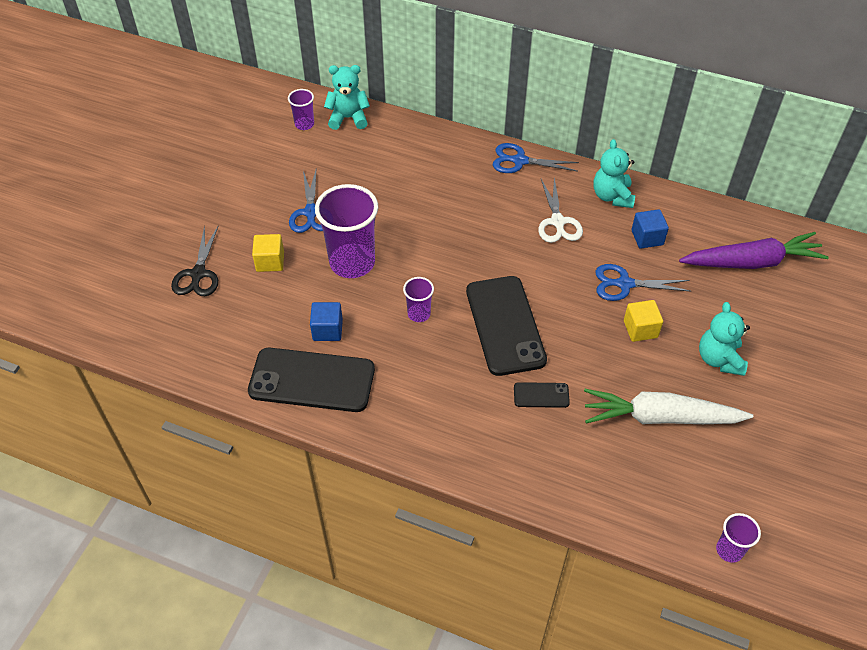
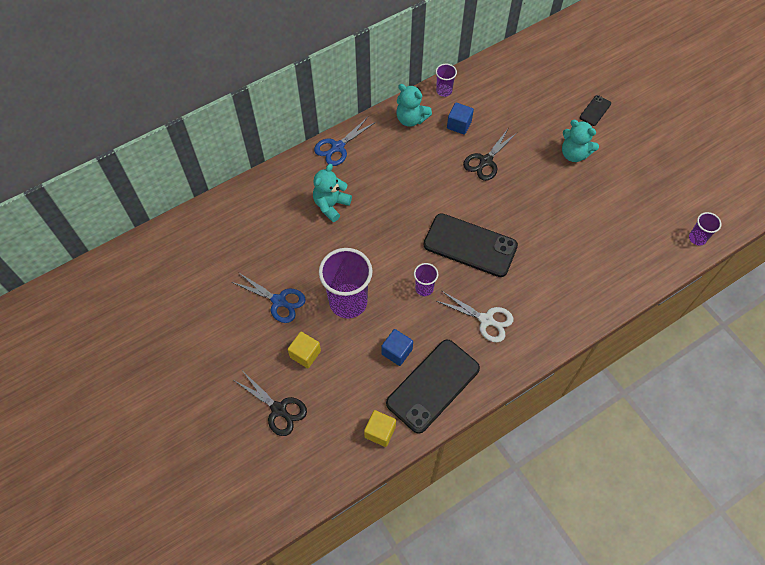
camera: 55 degrees left, 10 degrees up
(304, 124) = (183, 254): purple cup -> purple cup (444, 91)
(348, 118) = (203, 222): turquoise teddy bear -> turquoise teddy bear (331, 205)
(541, 395) = (537, 260): black phone -> black phone (595, 110)
(557, 222) = (408, 162): white scissors -> white scissors (486, 320)
(624, 284) = (486, 161): blue scissors -> black scissors
(640, 329) = (525, 177): yellow cube -> yellow cube (380, 432)
(660, 417) = (594, 210): white carrot -> none
(751, 262) = (517, 88): purple carrot -> none

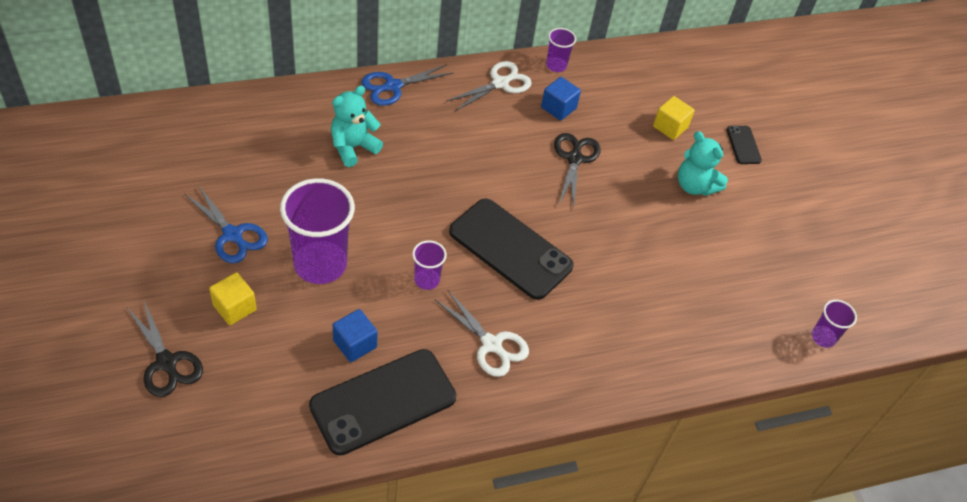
camera: 10 degrees right, 10 degrees down
(380, 432) = (285, 435): yellow cube -> yellow cube (670, 127)
(411, 119) = (500, 83): turquoise teddy bear -> white scissors
(486, 161) = (574, 159): black scissors -> black scissors turned 135 degrees clockwise
(595, 110) = (743, 145): black phone -> black phone turned 60 degrees counterclockwise

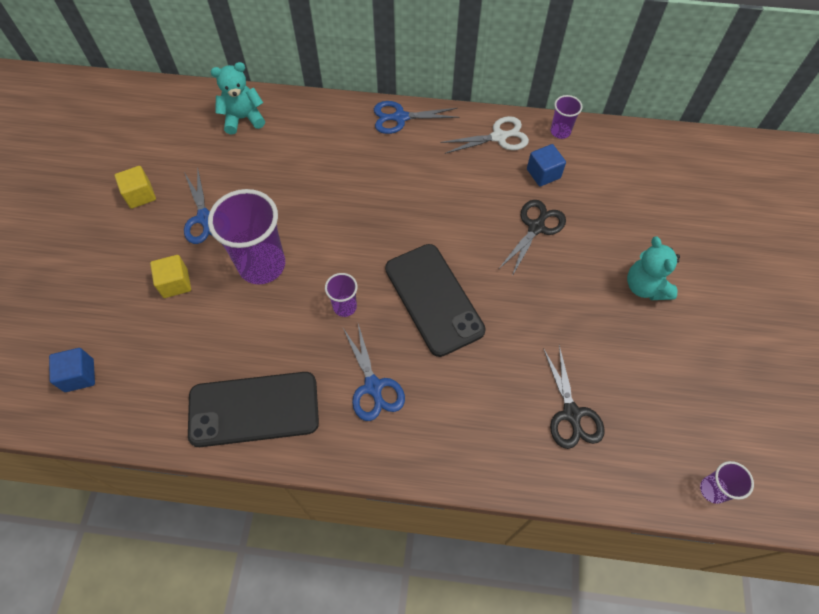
camera: 30 degrees right, 10 degrees up
(166, 362) = (101, 315): black scissors -> black scissors (571, 414)
(353, 147) = (339, 165): turquoise teddy bear -> turquoise teddy bear (243, 118)
(355, 344) = (255, 347): blue cube -> blue cube (79, 375)
(491, 344) = (373, 386): white scissors -> blue scissors
(670, 127) = (647, 220): yellow cube -> yellow cube (140, 195)
(743, 145) = (717, 258): black phone -> none

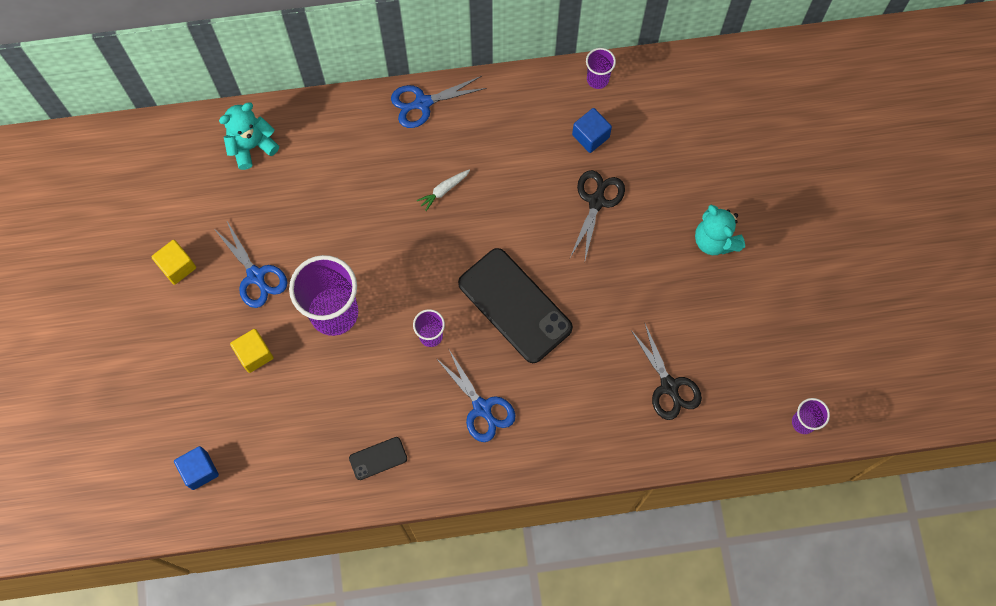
camera: 15 degrees left, 10 degrees up
(254, 409) = (378, 458): black phone -> black phone, size x0.45
(397, 187) = (444, 190): none -> white carrot
(498, 137) = (534, 102): white scissors -> none

